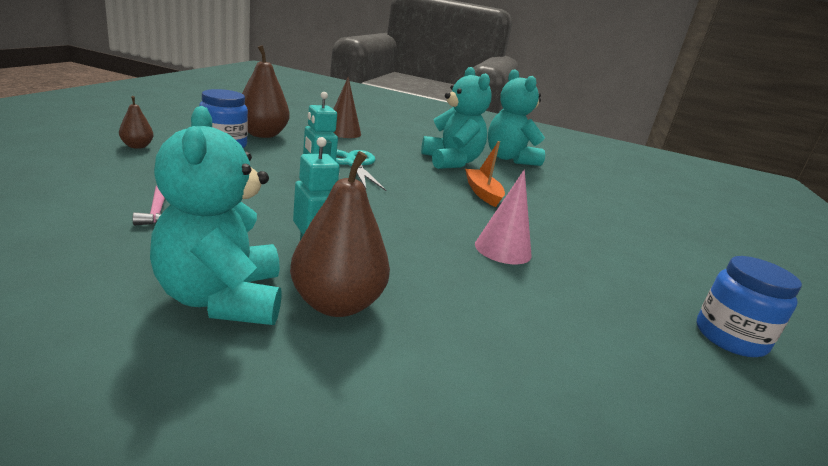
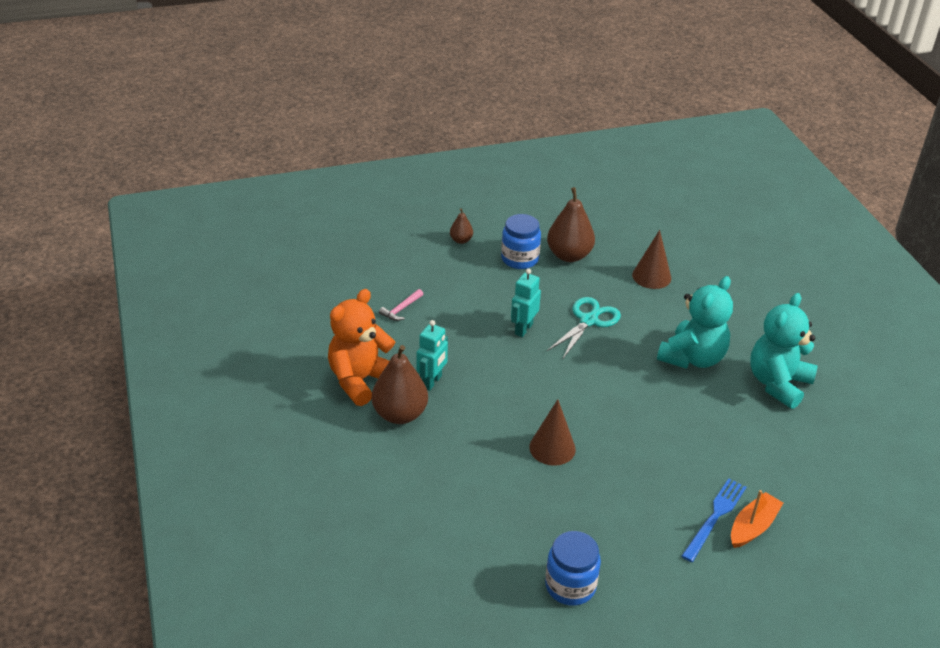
camera: 60 degrees right, 15 degrees up
(221, 299) = (361, 380): turquoise teddy bear -> orange teddy bear
(482, 193) = (645, 402): orange boat -> orange boat (753, 527)
(503, 249) = (552, 448): pink cone -> brown cone
(644, 233) = (715, 517): none -> blue fork

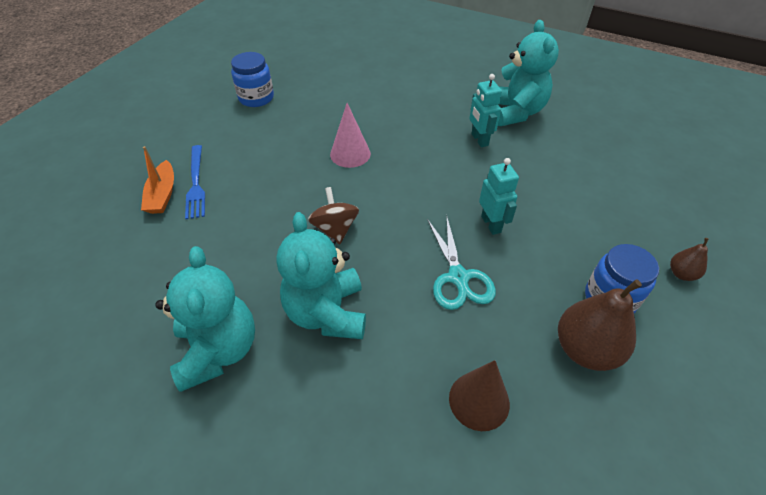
camera: 135 degrees right, 10 degrees up
(361, 380) = (515, 112): orange teddy bear -> turquoise teddy bear
(400, 414) = (462, 111): brown pear -> none
(401, 309) = (586, 171): pink hammer -> none
(552, 448) = (350, 154): brown cone -> pink cone
(634, 399) = (335, 229): none -> brown spinning top

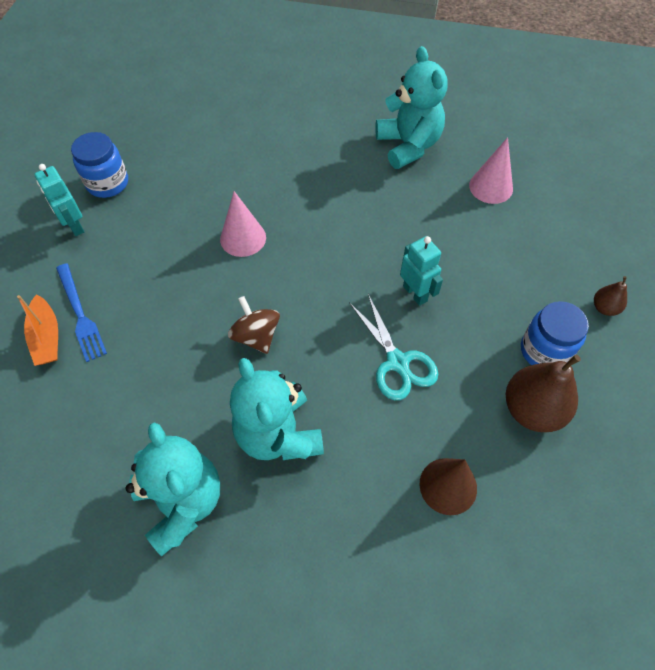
camera: 15 degrees left, 10 degrees up
(479, 140) = (378, 190): turquoise robot -> turquoise robot (74, 226)
(585, 154) = (491, 187): none -> pink cone

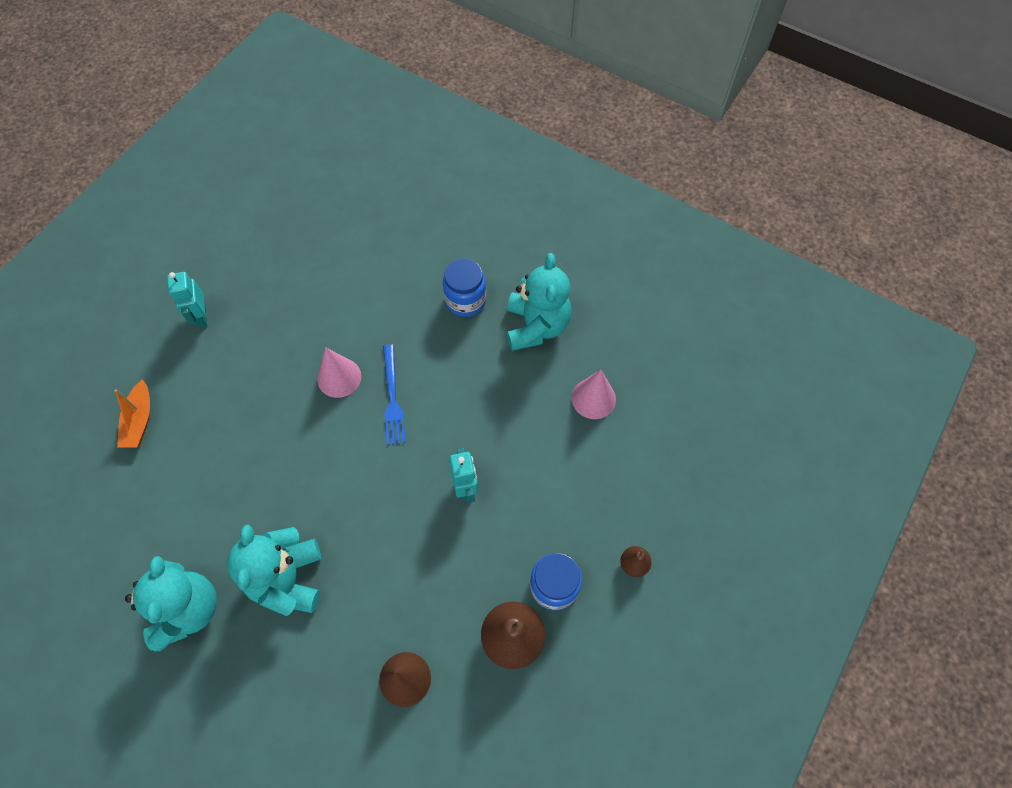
camera: 20 degrees right, 5 degrees up
(80, 314) = (173, 408): blue fork -> blue fork (392, 398)
(107, 183) = (245, 280): blue jar -> blue jar (465, 300)
(256, 336) = (309, 480): brown spinning top -> none
(397, 362) = (417, 549): turquoise scissors -> none

